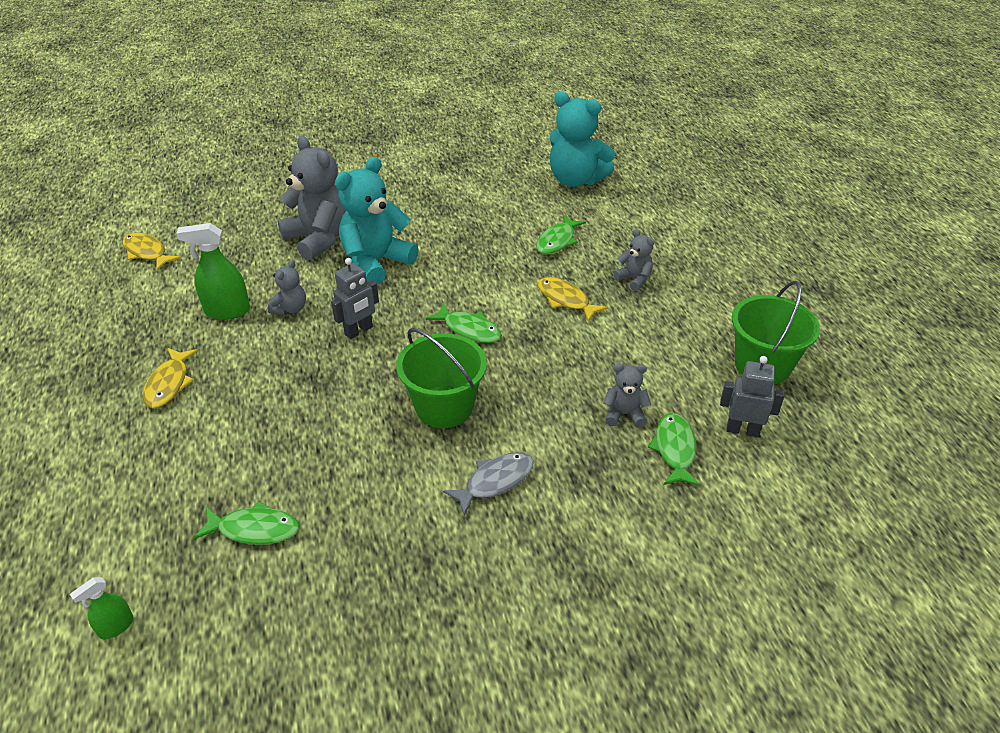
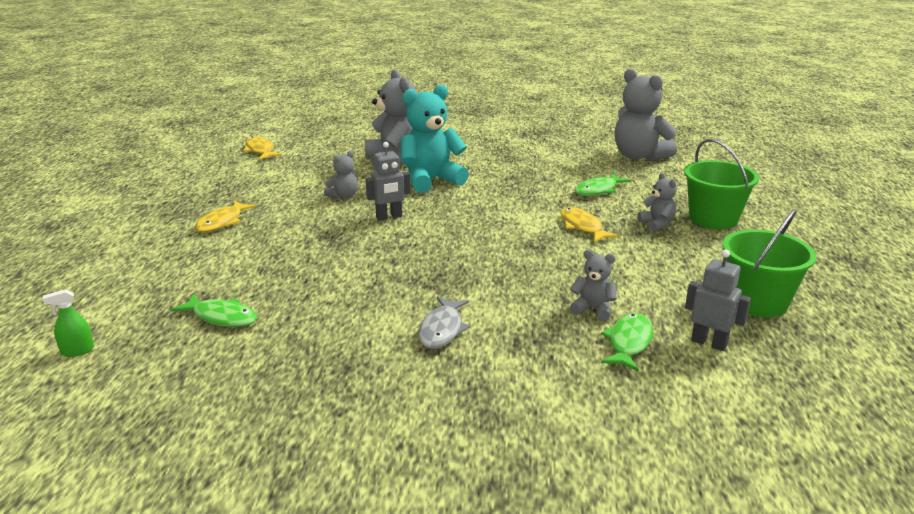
camera: 20 degrees right, 15 degrees down
(227, 311) = (295, 190): green spray bottle -> none
(444, 407) = (429, 274): green bucket -> green bucket (713, 219)
(469, 329) = (483, 231): green fish -> none
(495, 481) = (442, 329): grey fish -> grey fish turned 120 degrees clockwise
(576, 180) = (639, 156): turquoise teddy bear -> grey teddy bear

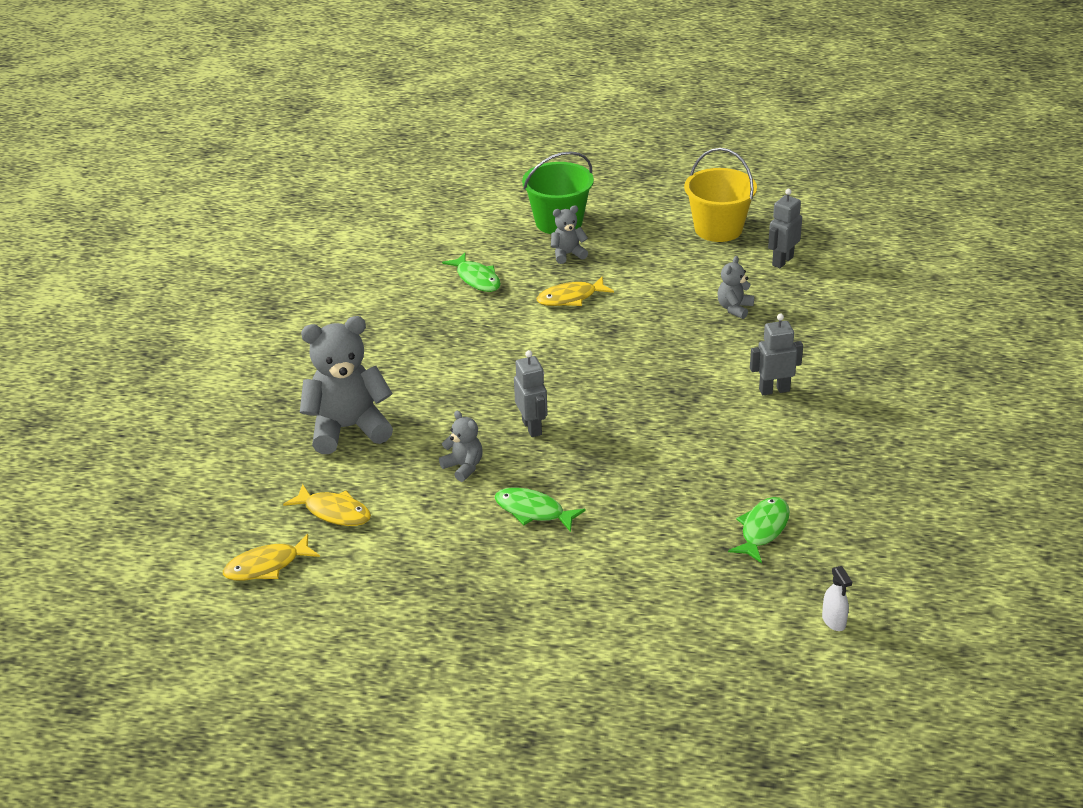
camera: 85 degrees left, 10 degrees up
(77, 351) = (834, 621): green spray bottle -> white spray bottle
(222, 222) = (533, 566): yellow fish -> yellow fish (334, 512)
(431, 180) = (425, 396): turquoise teddy bear -> none
(442, 329) = (774, 390): grey fish -> grey robot
(629, 342) = (785, 297): green fish -> green fish (533, 511)
(639, 156) = (380, 241): grey teddy bear -> none
(757, 301) = (718, 229): green bucket -> yellow bucket

